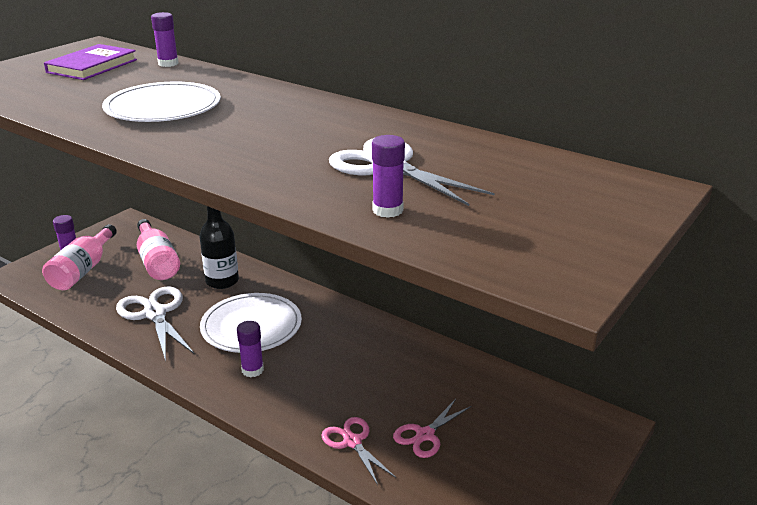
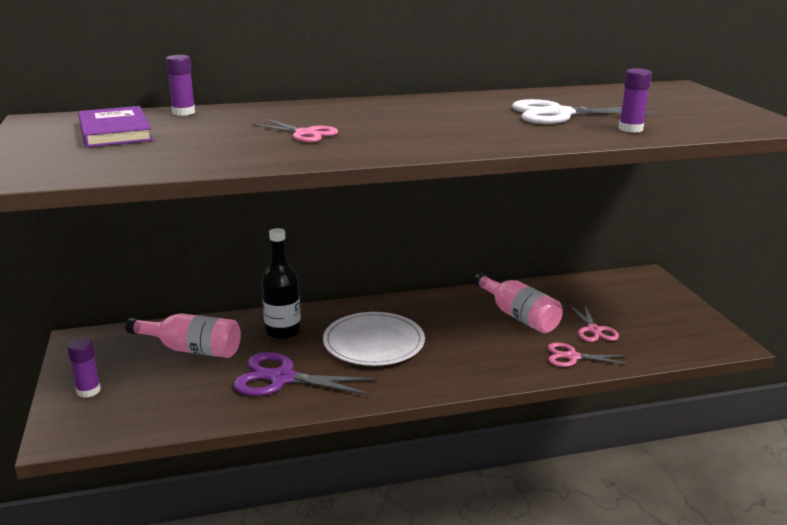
camera: 50 degrees left, 5 degrees down
(83, 270) = (131, 392): pink bottle -> pink bottle (518, 316)
(155, 314) = (281, 378): white scissors -> purple scissors
(163, 107) = (305, 134): white plate -> pink scissors
(252, 370) = (435, 363): purple glue stick -> none

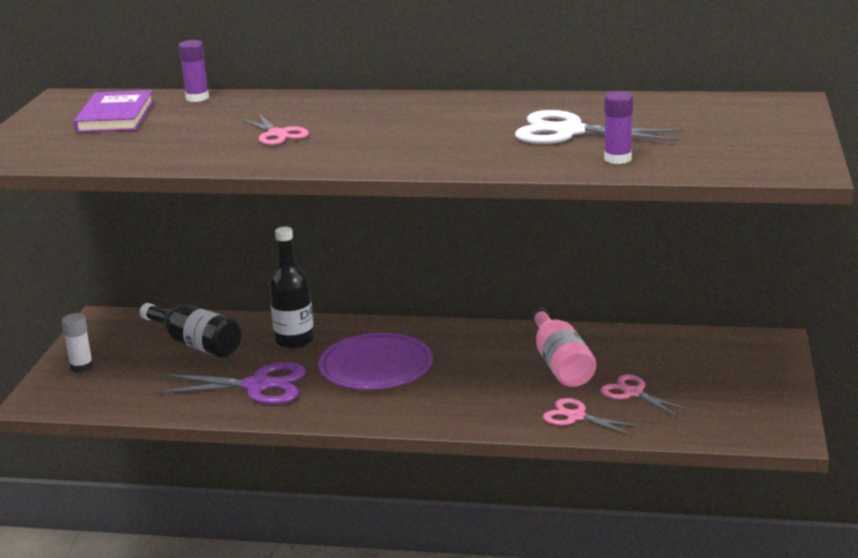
camera: 25 degrees right, 0 degrees up
(88, 391) = (81, 367): purple glue stick -> white glue stick
(192, 349) = (196, 344): pink bottle -> black bottle
(281, 378) = (257, 386): purple scissors -> purple scissors turned 150 degrees clockwise
(374, 343) = (376, 366): white plate -> purple plate
(594, 330) = (633, 393): pink scissors -> pink scissors turned 120 degrees clockwise

